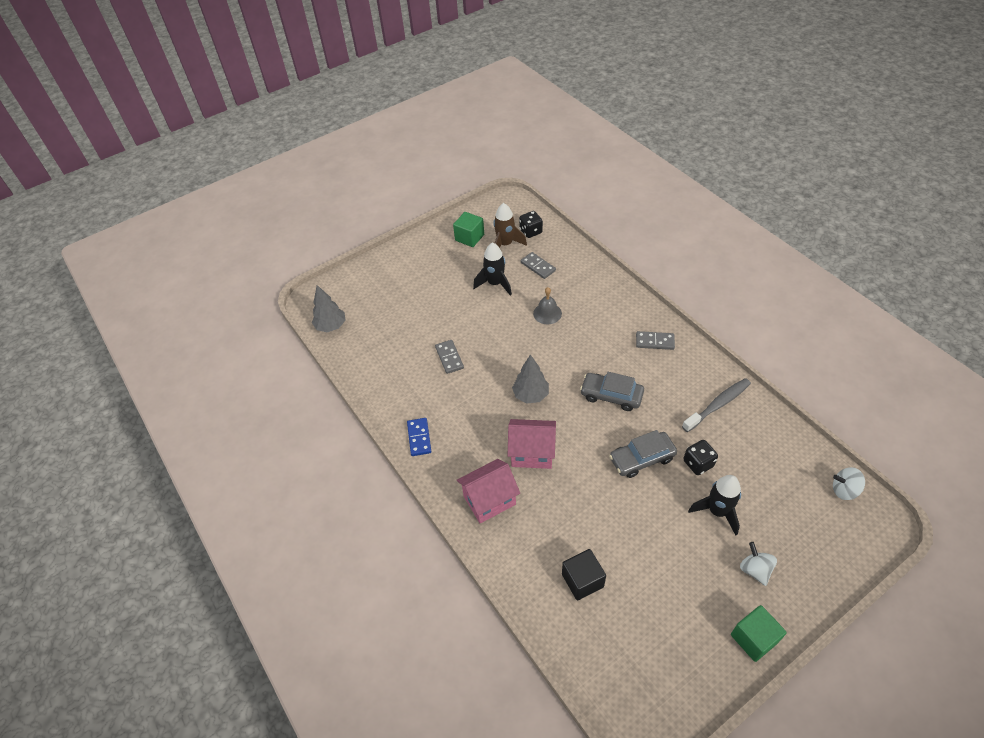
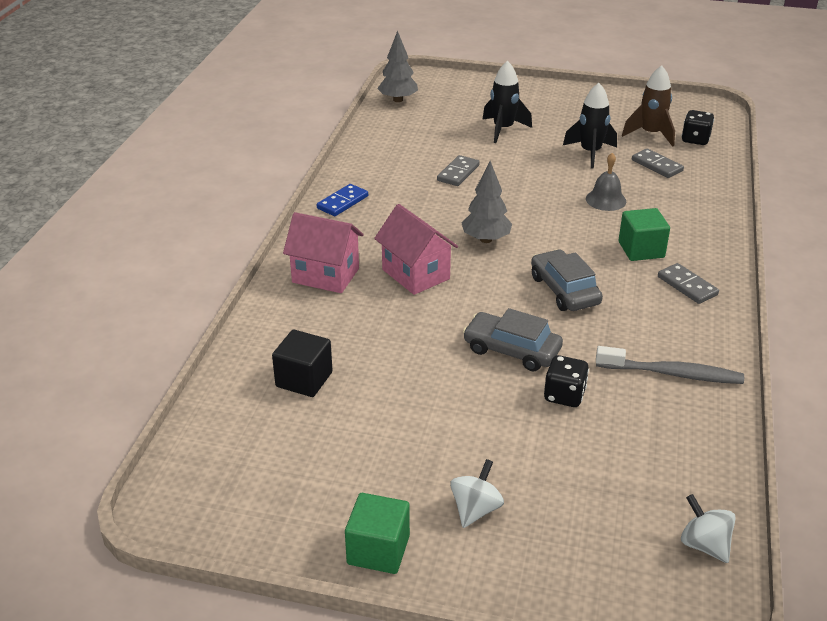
camera: 45 degrees right, 15 degrees down
(469, 237) = (622, 112): green cube -> green cube (641, 250)
(538, 267) = (656, 165): grey domino -> grey domino turned 45 degrees counterclockwise
(717, 511) = (518, 441): black rocket -> black rocket (503, 129)

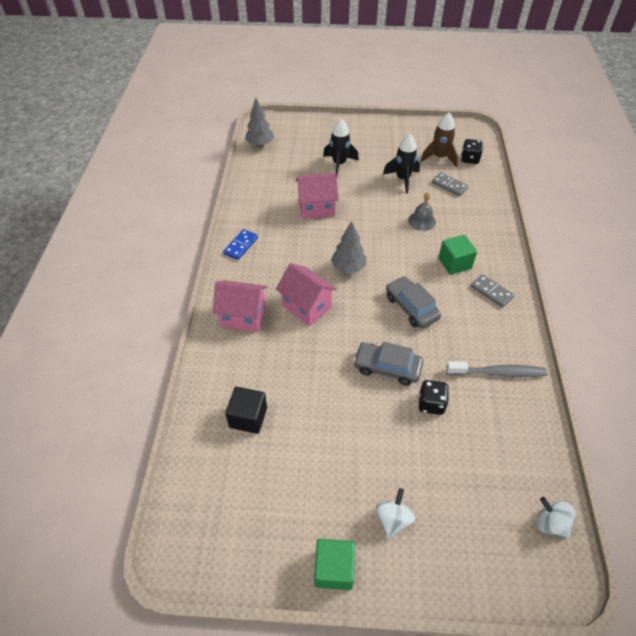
camera: 10 degrees left, 15 degrees up
(458, 173) = (316, 208): grey domino -> pink house

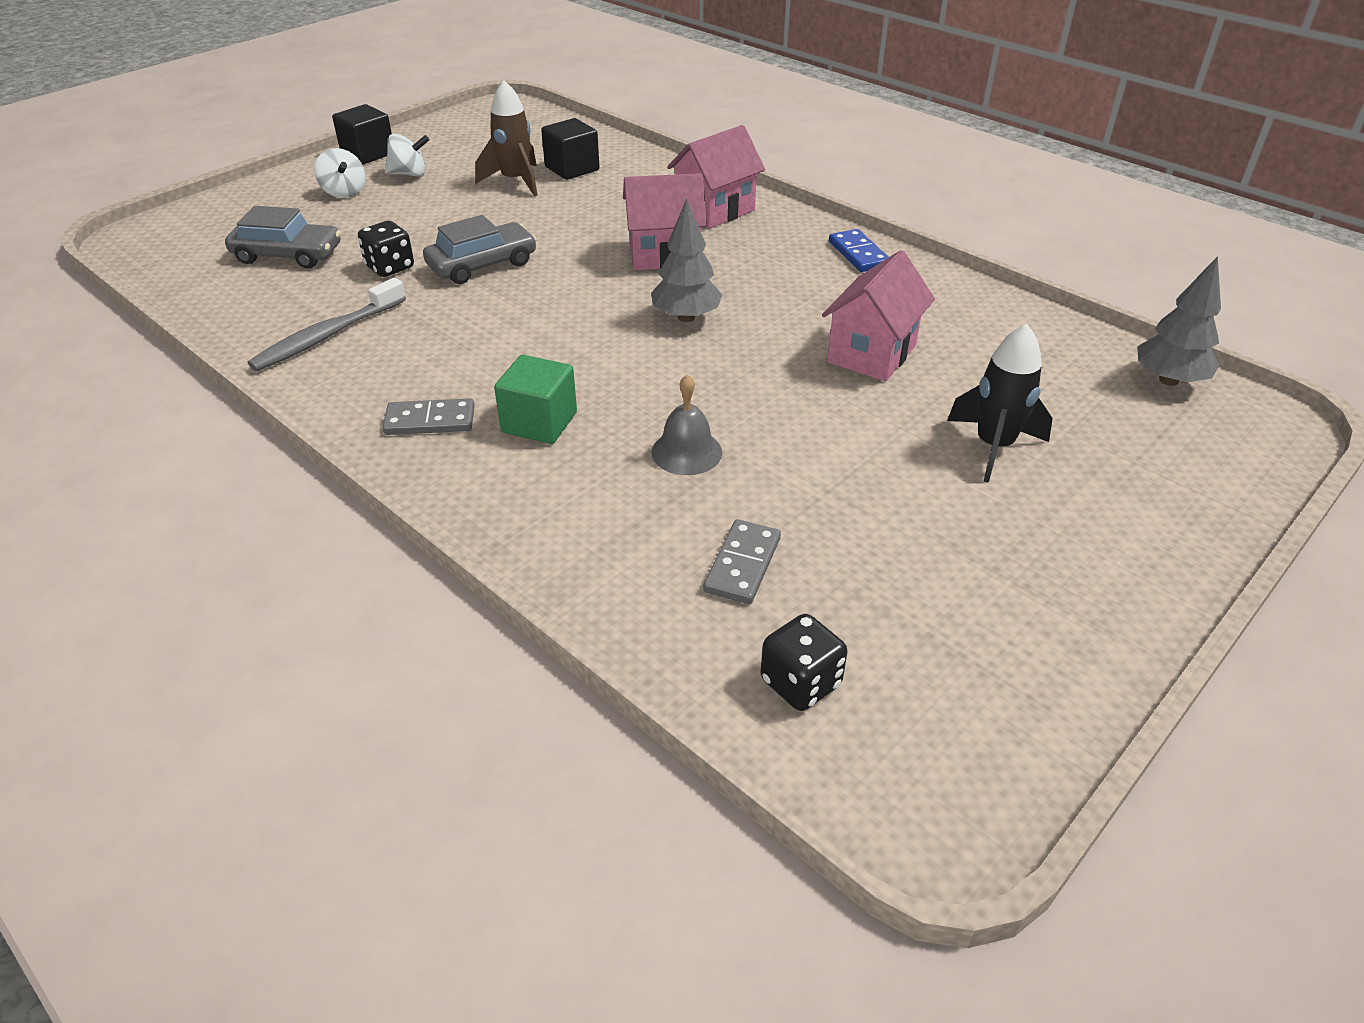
camera: 130 degrees right, 10 degrees down
(334, 569) = (368, 154): green cube -> black cube
(402, 179) = (844, 506): black rocket -> none
(411, 307) = (531, 330): grey car -> grey car (288, 255)
(439, 158) = (865, 625): brown rocket -> brown rocket (515, 181)
(449, 185) = (742, 565): grey domino -> grey domino turned 60 degrees counterclockwise
(550, 523) = (166, 262): white spinning top -> white spinning top (409, 174)

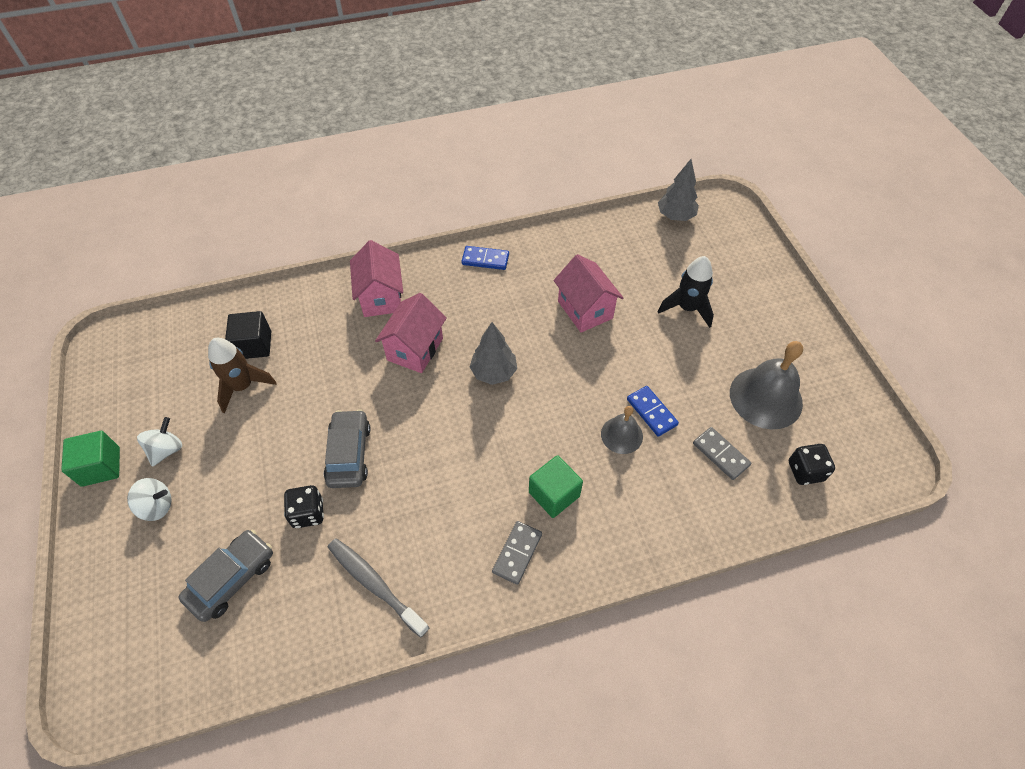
camera: 60 degrees left, 15 degrees up
(327, 336) = (375, 584): grey toothbrush -> grey toothbrush turned 150 degrees clockwise
(368, 154) = (101, 466): black cube -> green cube
(754, 468) = (651, 412): none -> blue domino
(910, 588) = (765, 397): none -> grey bell

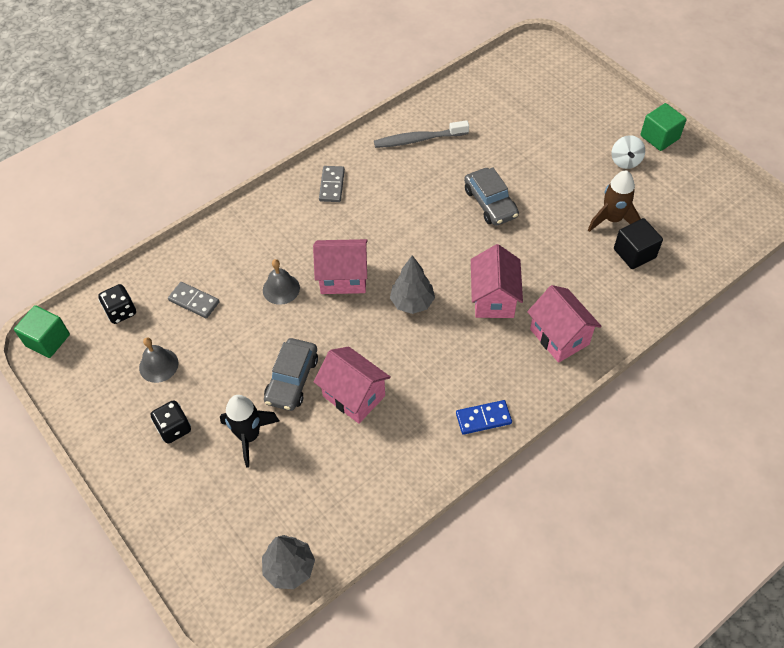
camera: 160 degrees right, 0 degrees up
(157, 506) = (597, 130): white spinning top -> none
(232, 578) = (512, 113): grey car -> grey car (292, 379)
(308, 513) = (491, 160): black dice -> black dice (174, 428)
(375, 584) = (418, 139): grey toothbrush -> grey toothbrush turned 150 degrees clockwise
(551, 423) = (343, 278): none -> pink house
(554, 494) = (320, 228): green cube -> green cube (48, 340)
(651, 412) = (260, 316): blue domino -> none
(765, 397) = (158, 365): grey bell -> grey bell, size x0.57

